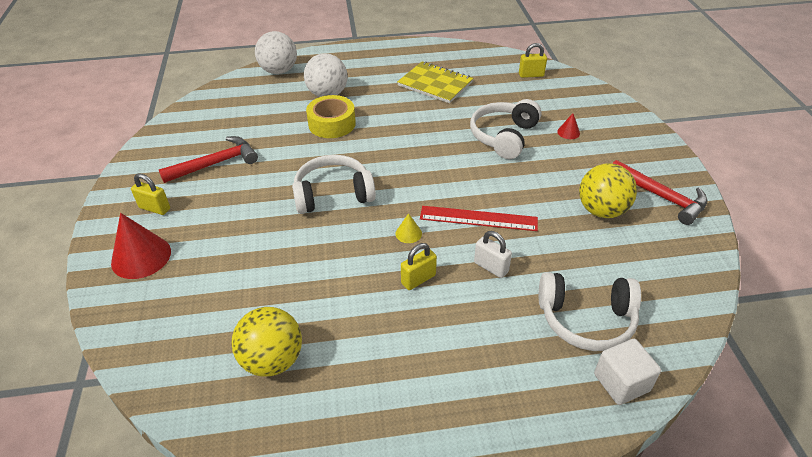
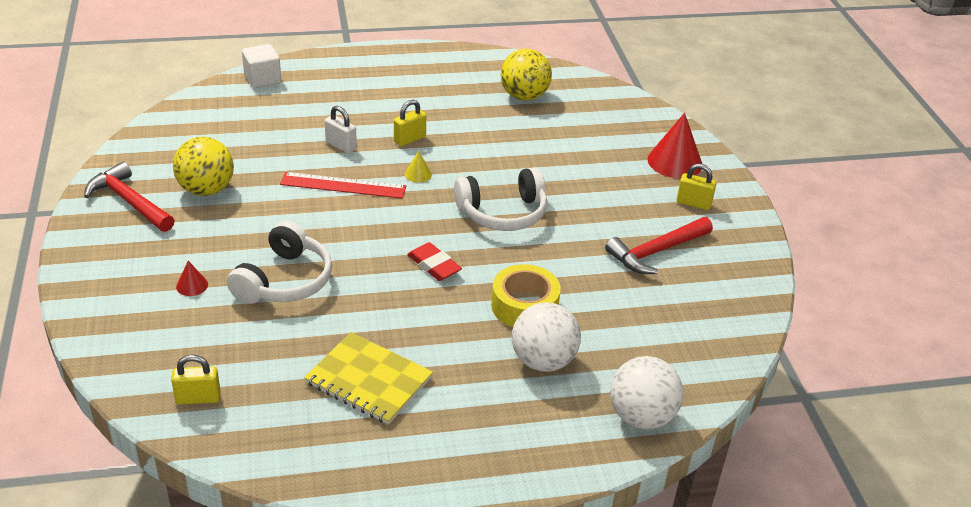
camera: 175 degrees right, 5 degrees down
(394, 149) = (434, 265): none -> red eraser
(586, 319) = (270, 111): white headphones -> none

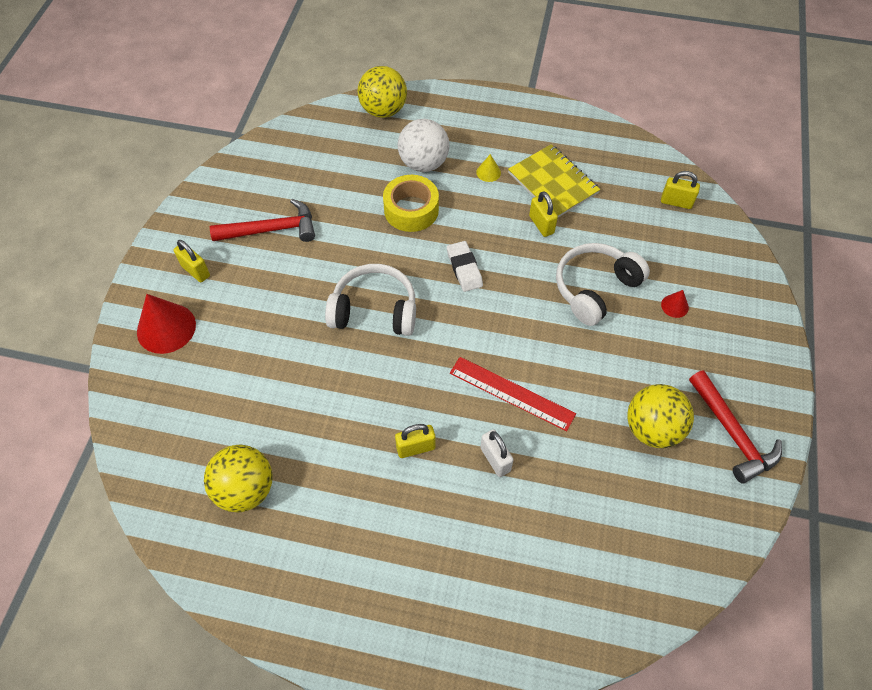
camera: 155 degrees left, 20 degrees up
(262, 79) = (557, 638): white cube -> none
(366, 328) = (541, 225): none -> yellow padlock
(418, 174) = (430, 387): yellow cone -> yellow cone (488, 172)
(434, 265) = (464, 269): red eraser -> white eraser
(641, 416) = (383, 110): white ball -> yellow ball

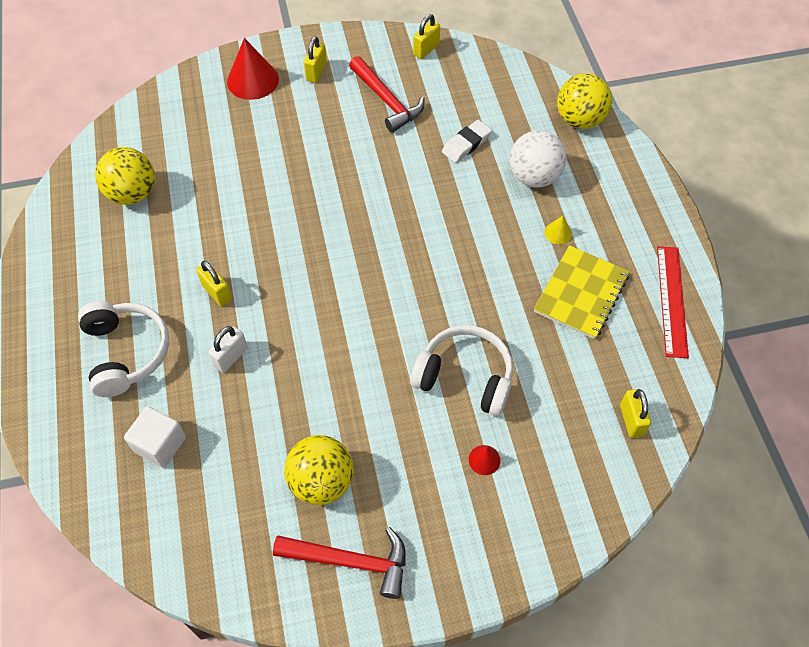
camera: 65 degrees right, 0 degrees up
(374, 310) = (342, 207): white headphones -> white headphones (126, 352)
(411, 210) = (470, 189): yellow tape -> none
(464, 269) = (426, 257): white eraser -> white eraser (466, 144)
(511, 393) = (305, 346): red ruler -> red ruler (672, 300)
(541, 225) = (518, 302): yellow padlock -> yellow padlock (426, 49)
(564, 553) = (160, 444): none -> white cube
(732, 433) = (350, 561): red hammer -> red hammer turned 120 degrees counterclockwise

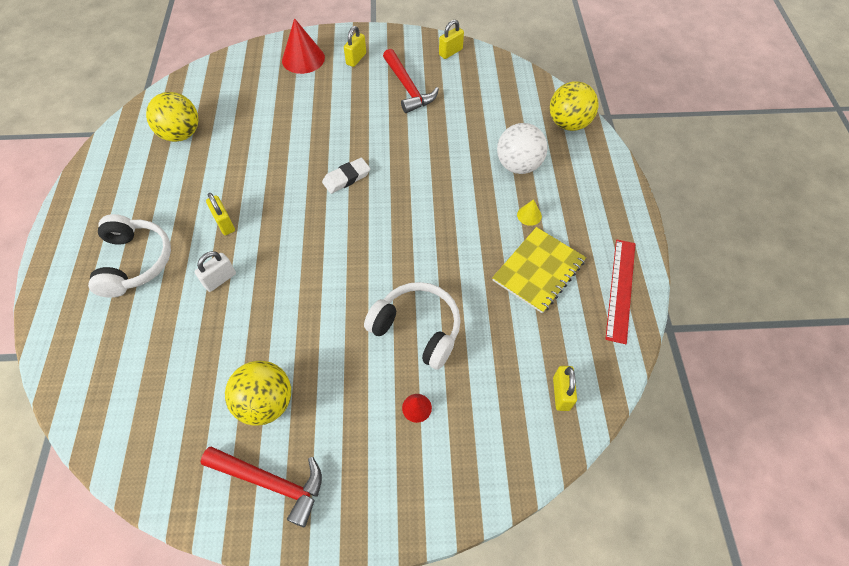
camera: 10 degrees right, 0 degrees up
(160, 444) = (138, 345): white cube -> none
(466, 144) = (466, 131): white eraser -> white eraser (346, 178)

